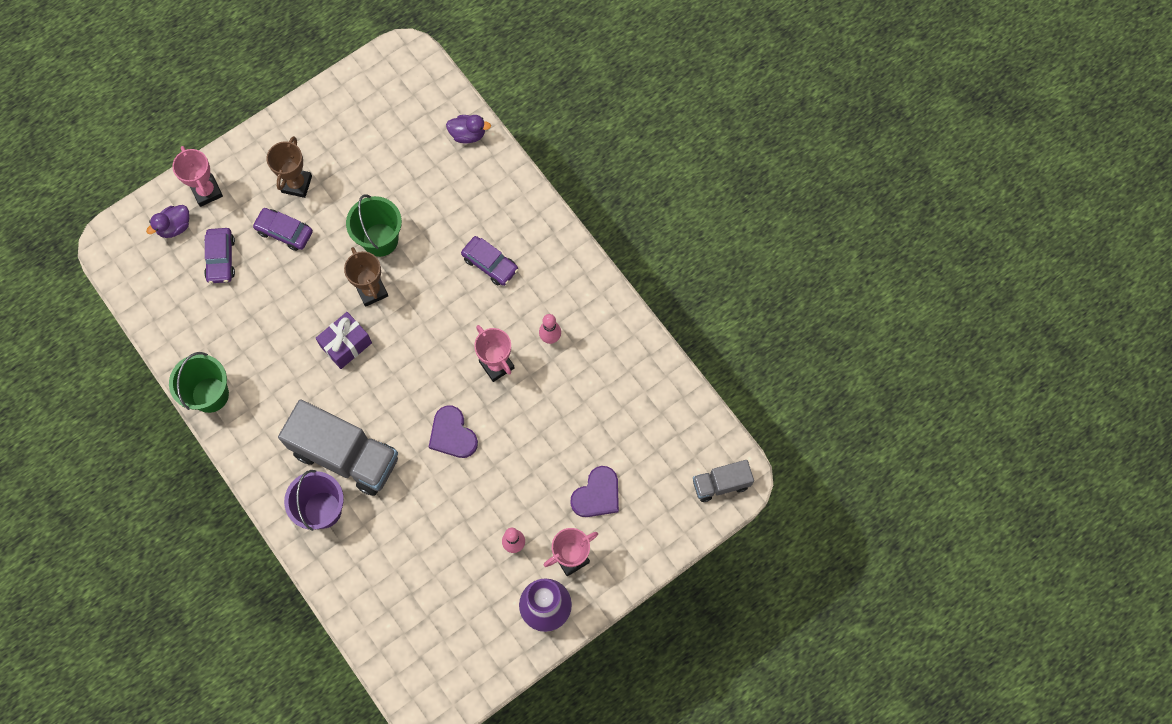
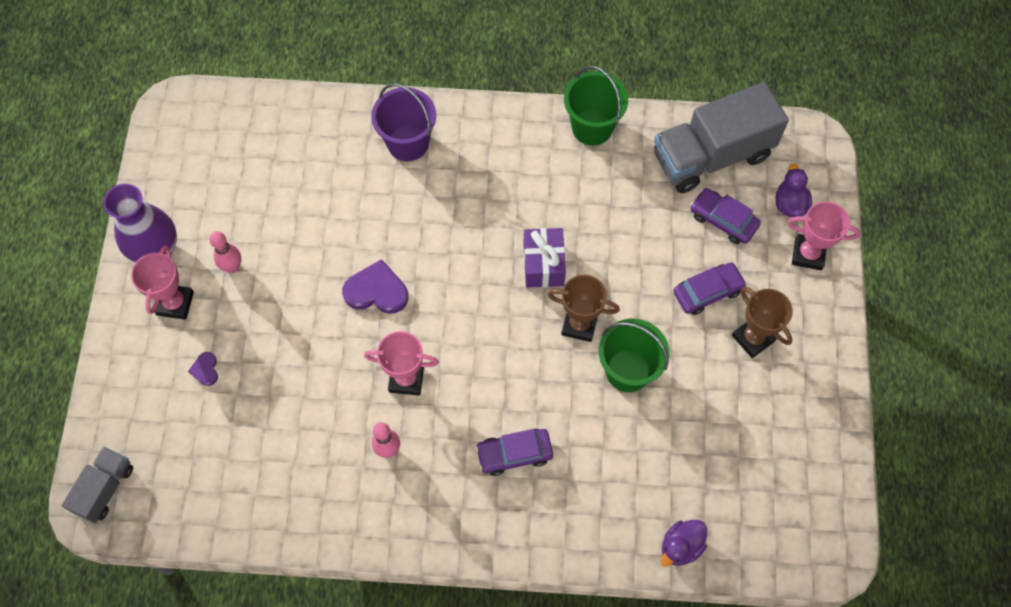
camera: 130 degrees right, 5 degrees down
(346, 455) = (439, 193): grey truck -> grey truck (712, 156)
(597, 495) = (205, 370): purple heart -> purple heart, size x0.51

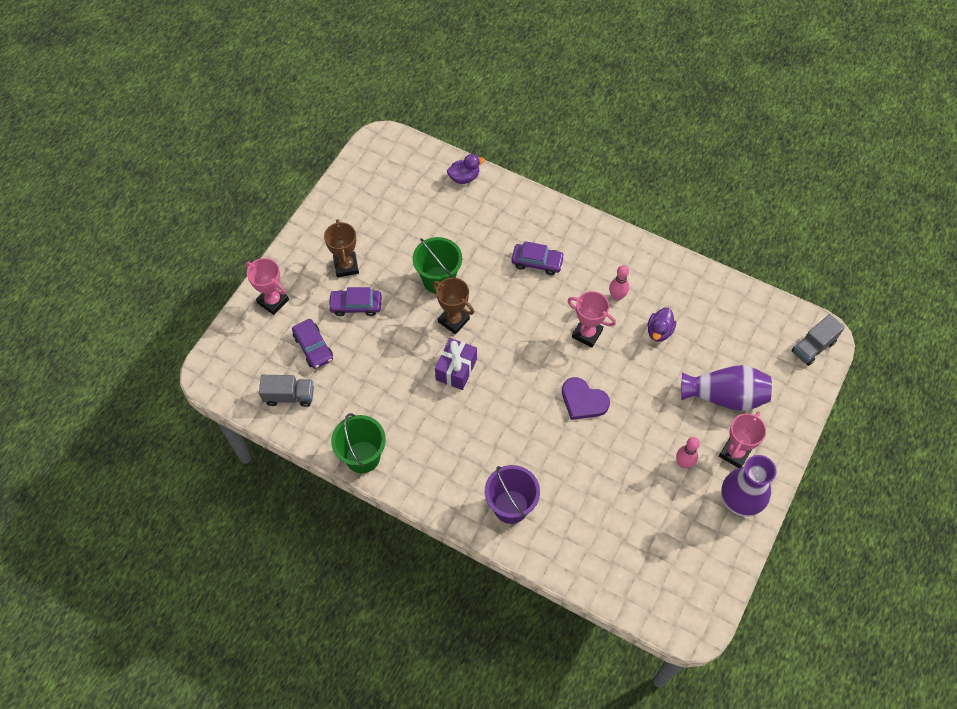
camera: 155 degrees left, 5 degrees down
(205, 370) = (725, 396): purple heart -> purple vase
(712, 156) = (289, 396): grey truck -> grey truck, size x0.52
(789, 204) = (260, 339): purple duck -> purple duck (659, 331)

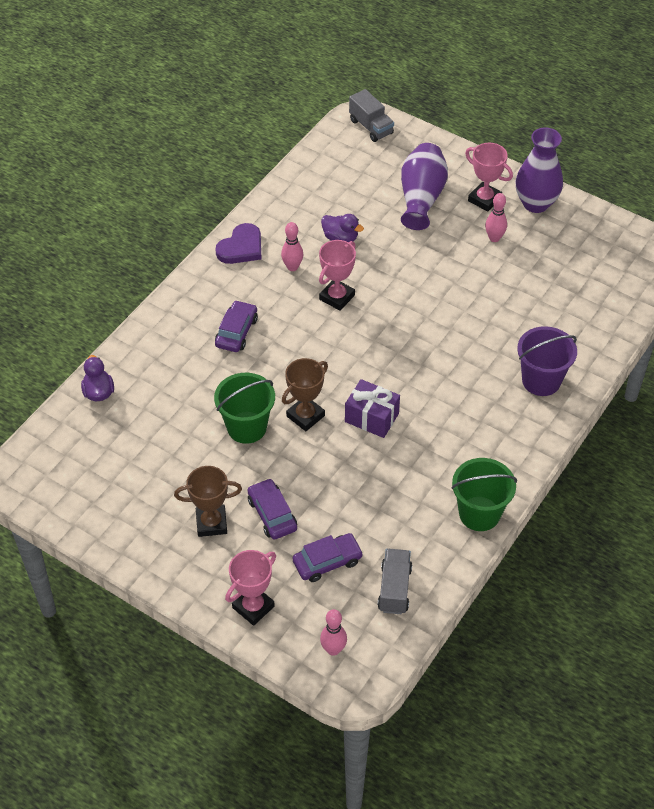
camera: 85 degrees left, 10 degrees down
(236, 357) = (333, 649): none -> pink bowling pin
(356, 305) = (272, 514): purple car -> purple car turned 150 degrees clockwise
(583, 401) = (419, 309): purple heart -> purple heart (241, 247)

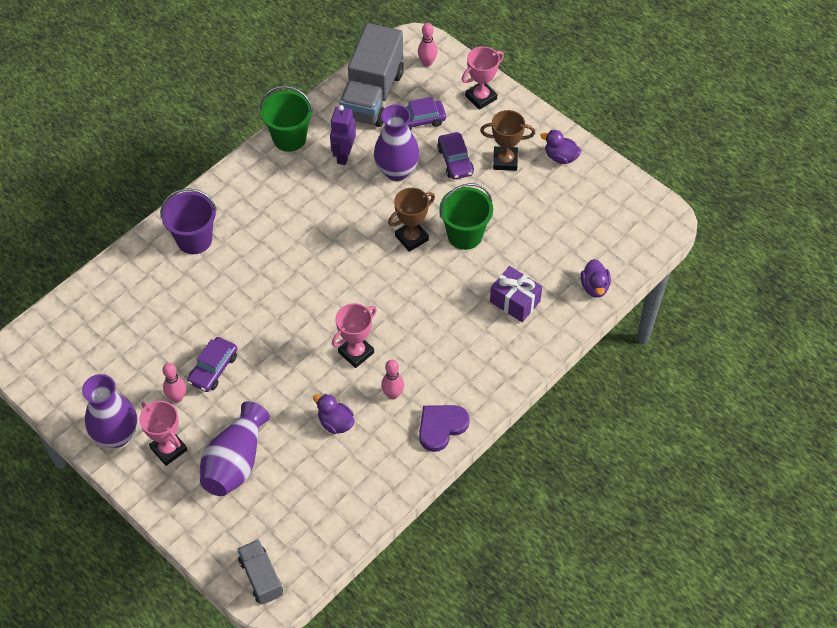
camera: 170 degrees left, 5 degrees up
(144, 538) = (560, 157): none -> purple duck
(236, 332) = (460, 329): purple car -> purple car (213, 369)
(339, 491) = (397, 171): none -> purple vase
(371, 417) = (354, 228): purple gift -> purple gift (515, 301)
(394, 589) = (372, 95): grey truck -> grey truck, size x1.92
(407, 501) = (344, 155): none -> purple robot

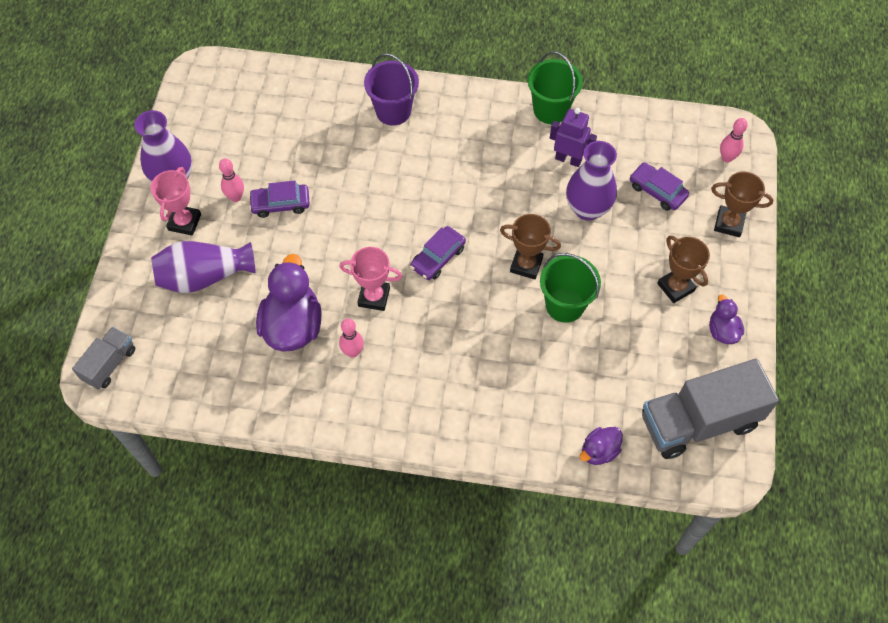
camera: 55 degrees right, 5 degrees up
(335, 423) = (293, 326): purple duck -> purple duck, size x1.93
(344, 155) = (568, 159): purple robot -> purple robot turned 45 degrees clockwise
(372, 95) = (651, 139): grey truck -> grey truck (699, 422)
(441, 427) = (347, 412): purple heart -> none
(455, 161) = (639, 247): purple car -> purple car (438, 257)
(481, 97) = (729, 223): pink trophy -> brown trophy
(515, 301) = (526, 391): purple gift -> none

